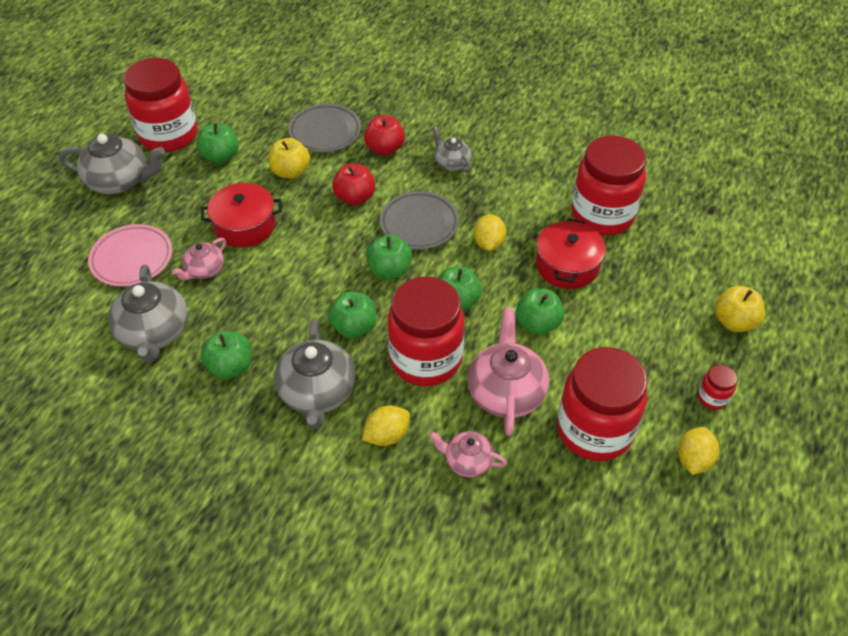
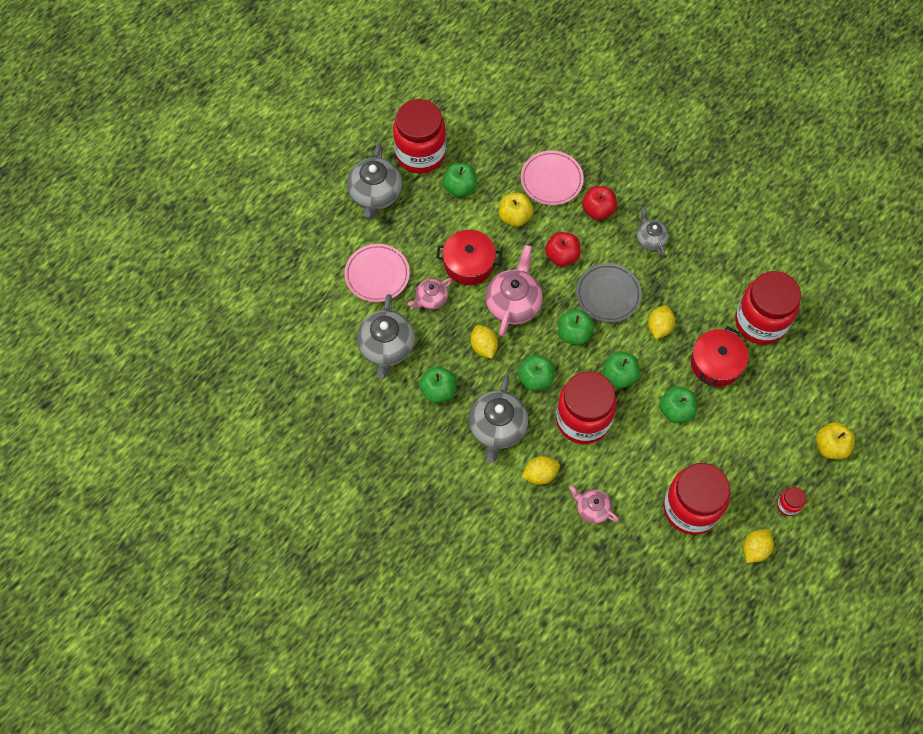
camera: 15 degrees right, 15 degrees up
(120, 181) = (375, 194): grey teapot -> grey teapot turned 75 degrees clockwise
(280, 306) = (484, 347): none -> yellow lemon
(325, 132) = (551, 180): grey plate -> pink plate
(506, 392) = (635, 462): pink teapot -> pink teapot (513, 303)

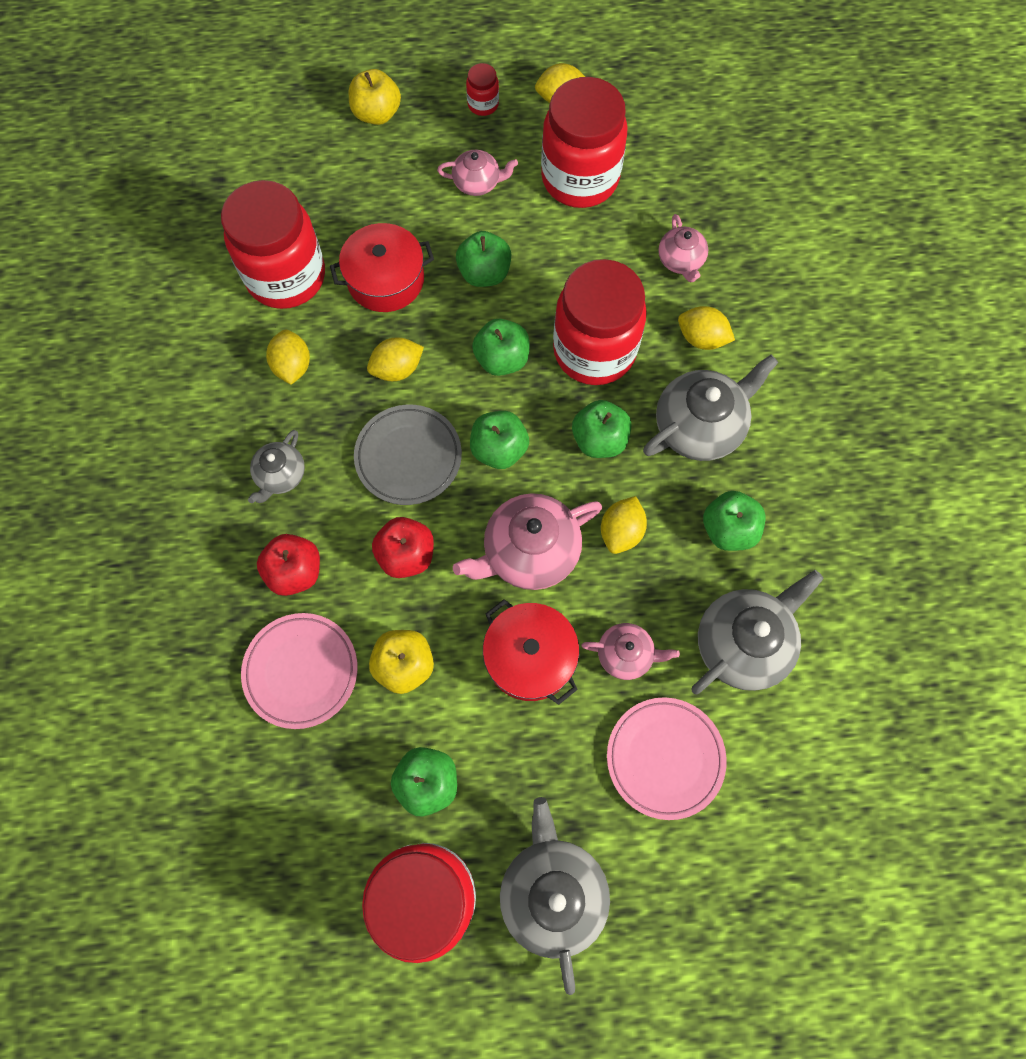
camera: 135 degrees left, 5 degrees up
(375, 194) = (552, 892): grey teapot -> grey teapot turned 60 degrees counterclockwise
(704, 286) = (292, 366): none -> yellow lemon
(736, 456) = (477, 183): none -> pink teapot

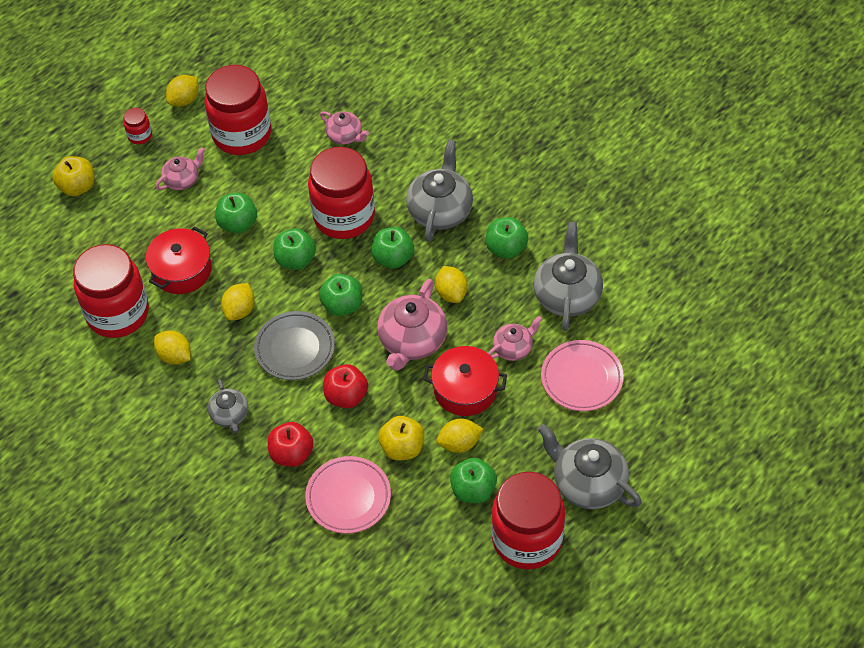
camera: 40 degrees left, 15 degrees down
(701, 338) = (397, 166): yellow lemon -> yellow lemon (459, 443)

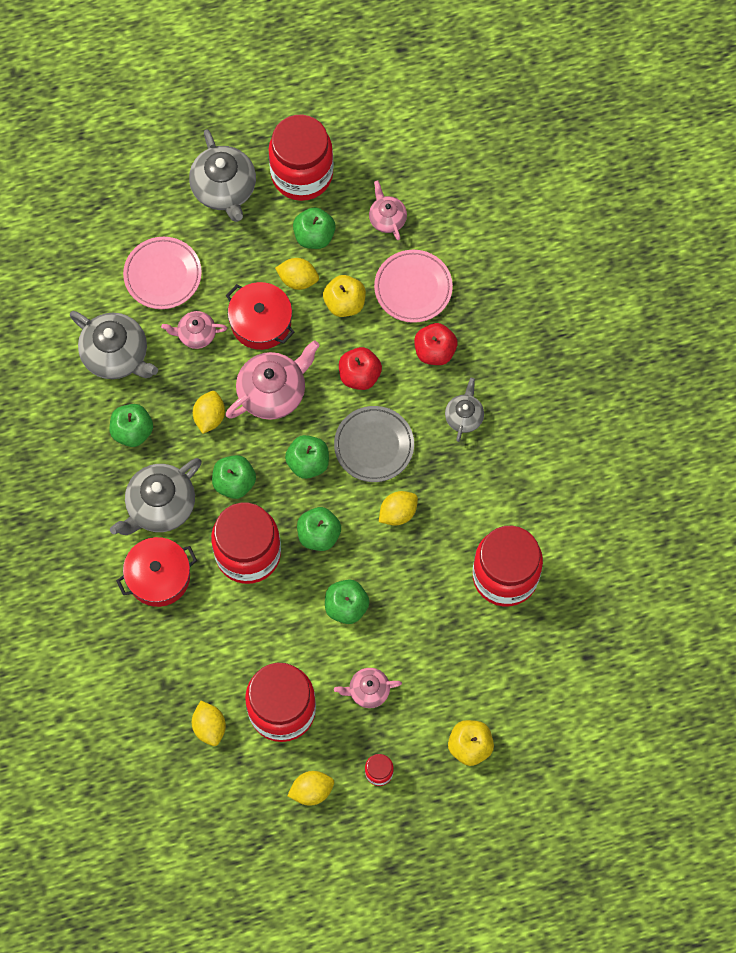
camera: 150 degrees left, 15 degrees up
(175, 356) = (478, 501): yellow lemon -> yellow lemon (209, 727)
(182, 270) = (424, 587): red pot -> red pot (158, 576)
(345, 136) = (188, 645): pink teapot -> pink teapot (387, 218)
(567, 295) = (116, 355): grey teapot -> grey teapot turned 90 degrees counterclockwise

